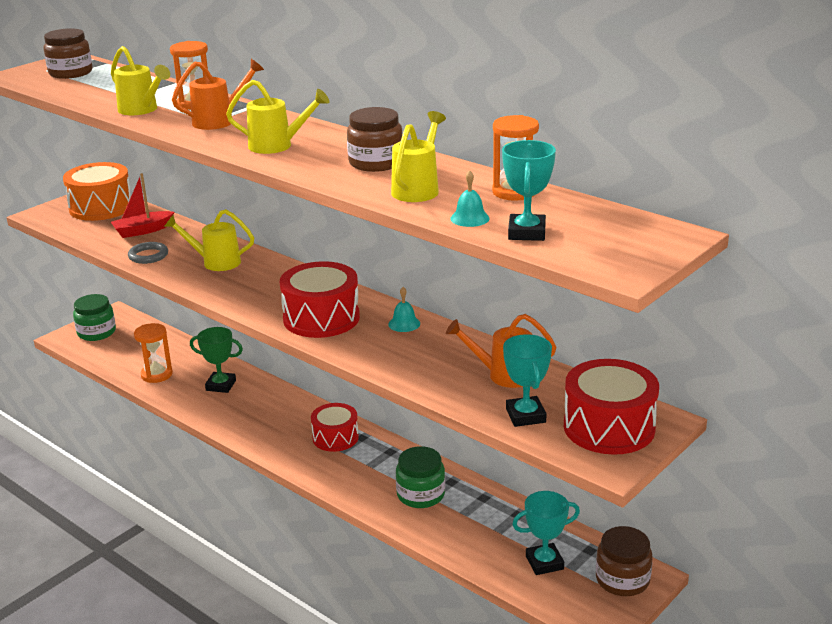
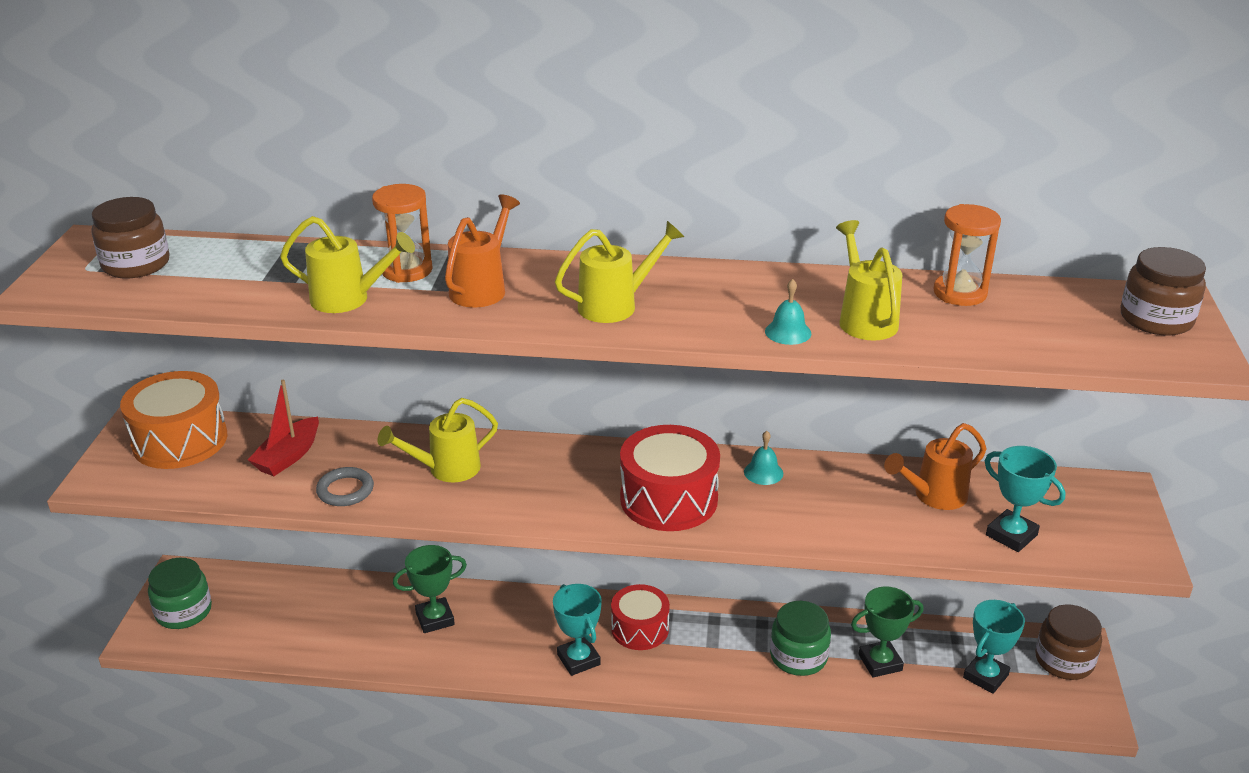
camera: 35 degrees left, 5 degrees up
(156, 374) = (336, 638): orange hourglass -> none
(376, 163) = (764, 297): brown jar -> brown jar (1156, 319)
(469, 218) = (974, 341): turquoise bell -> turquoise bell (788, 332)
(474, 522) = (880, 662): none -> green trophy
(526, 232) = (1052, 341): turquoise trophy -> turquoise trophy (578, 659)
(609, 427) = (1092, 516): red drum -> none

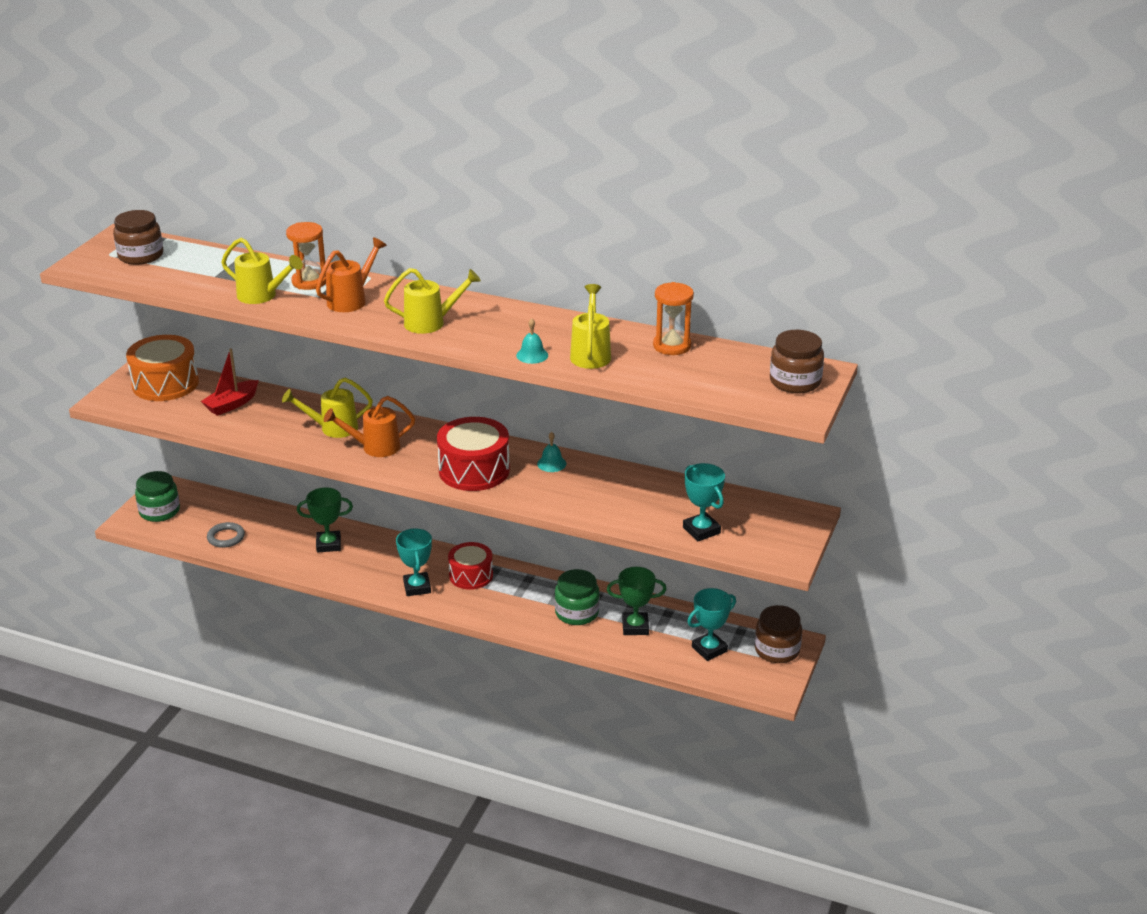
camera: 15 degrees right, 0 degrees up
(345, 490) = (259, 431): grey ring -> grey ring (226, 537)
(934, 496) = (664, 497): orange watering can -> orange watering can (375, 447)

